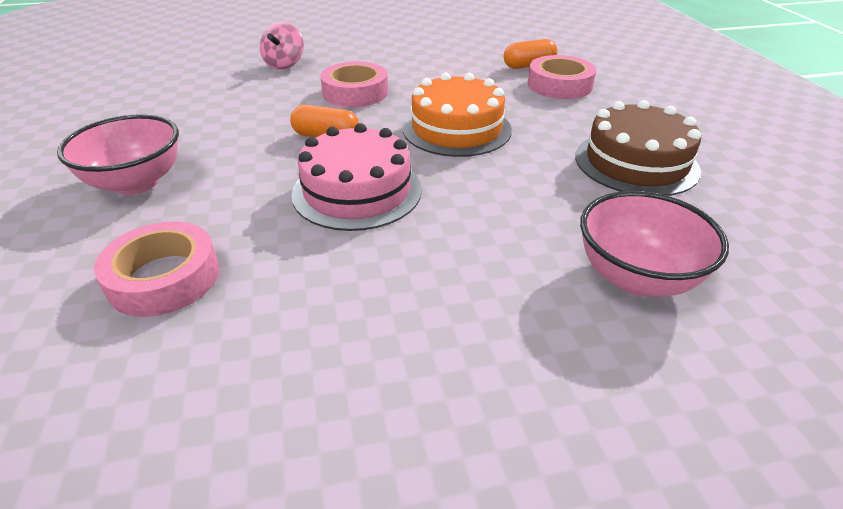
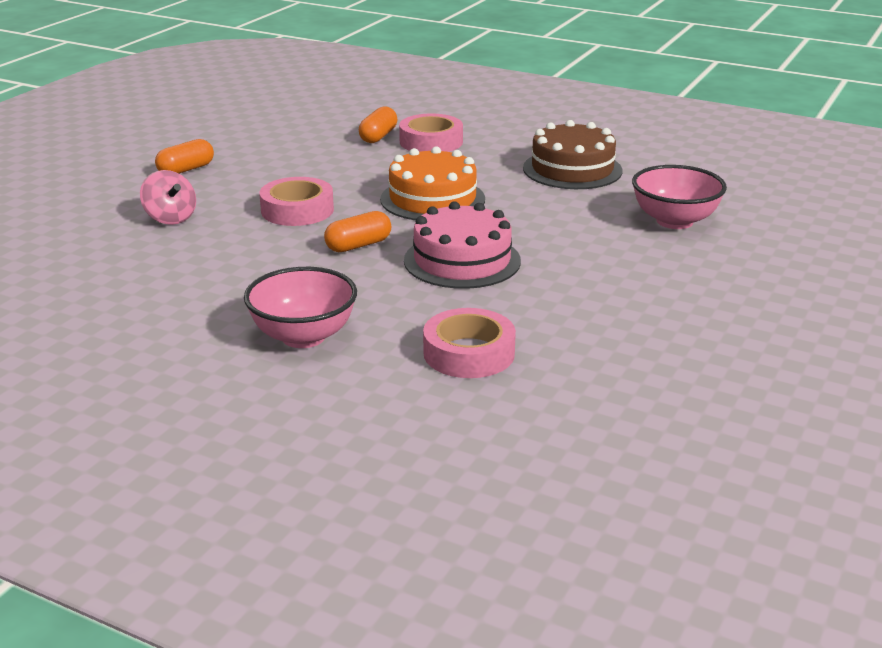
camera: 50 degrees left, 10 degrees down
(364, 40) = (186, 170): none -> orange capsule

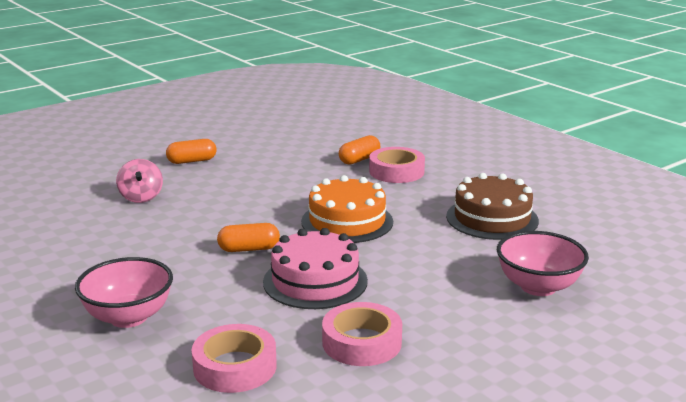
camera: 25 degrees right, 5 degrees down
(297, 210) = (235, 209): pink tape -> pink tape (361, 342)

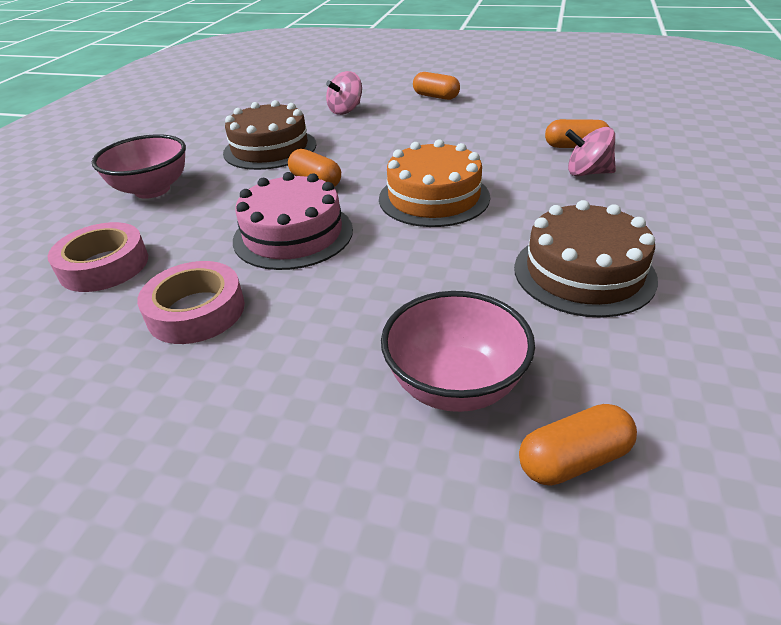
camera: 55 degrees right, 15 degrees up
(151, 247) = (270, 148): none -> brown cake
(396, 171) = (587, 173): pink tape -> pink spinning top
(616, 280) = (573, 459): none -> orange capsule

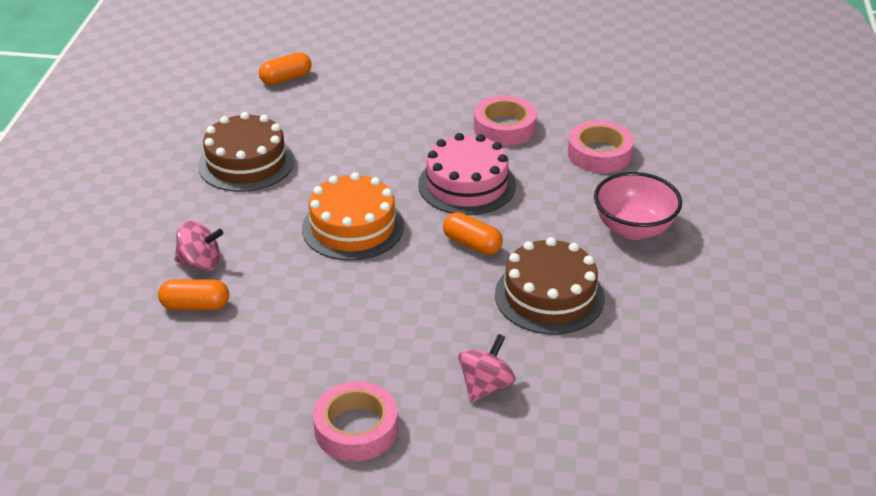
camera: 170 degrees right, 0 degrees up
(436, 96) = (356, 428): orange capsule -> pink tape
(455, 385) = (338, 100): pink bowl -> none

